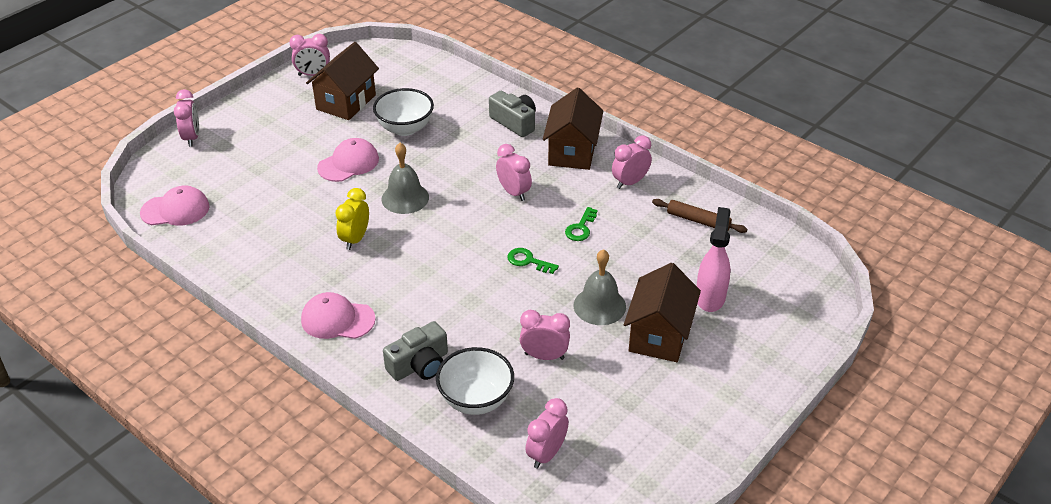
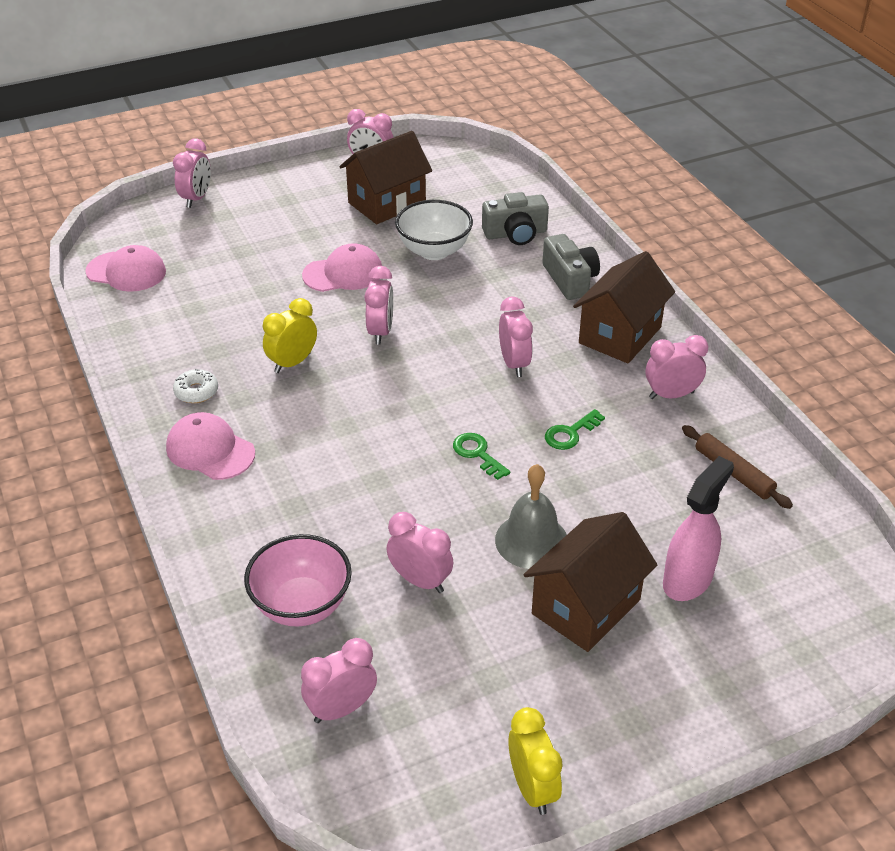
camera: 25 degrees right, 0 degrees up
(297, 282) = (196, 392): none -> white donut
(405, 198) = (380, 332): grey bell -> pink clock
(419, 365) = (265, 537): grey camera -> grey camera (515, 233)
(476, 400) = (301, 605): white bowl -> pink bowl
(694, 454) = (532, 788): none -> yellow clock

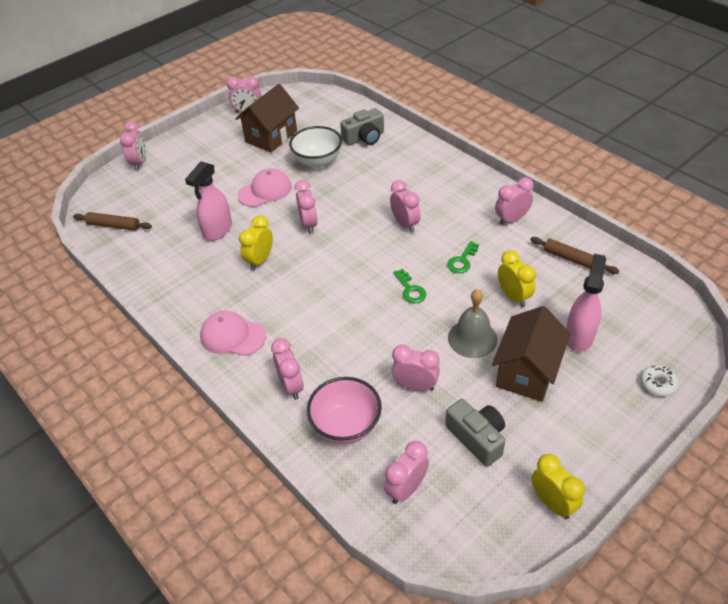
camera: 15 degrees left, 5 degrees up
(126, 272) = (114, 225): pink cap -> brown rolling pin
(196, 392) = (203, 297): white donut -> white donut (657, 384)
(255, 310) = (217, 230): none -> pink spray bottle
(255, 535) = (291, 386): none -> pink clock
(477, 453) = (410, 290): green key -> green key turned 150 degrees counterclockwise
(570, 279) = (413, 160): grey camera -> grey camera (477, 438)
(619, 501) = (513, 296): none -> yellow clock
(620, 335) = (461, 188): brown house -> none

